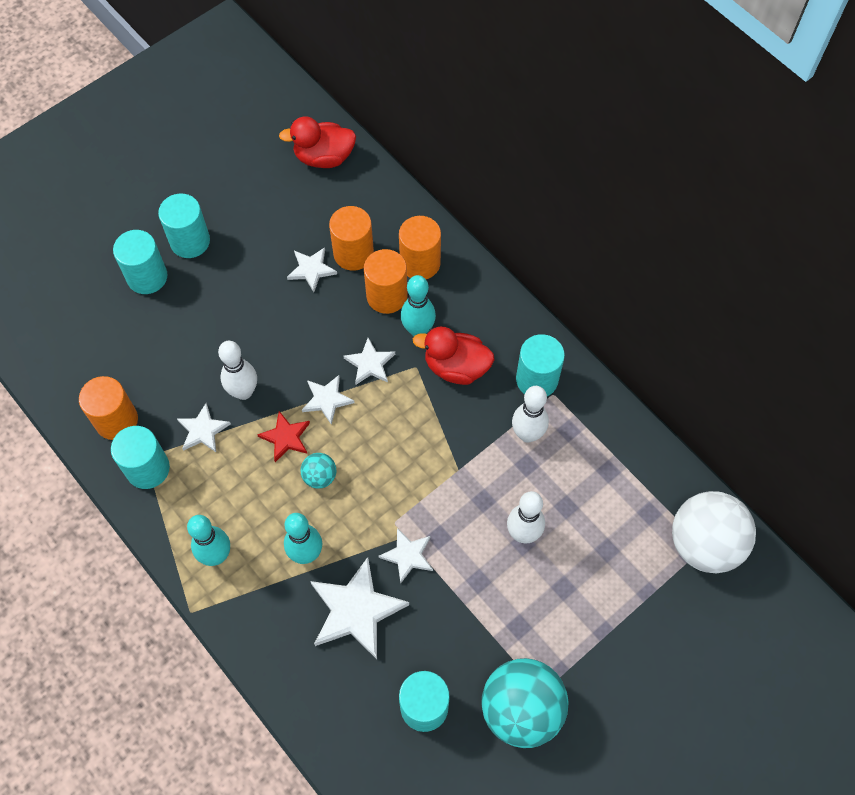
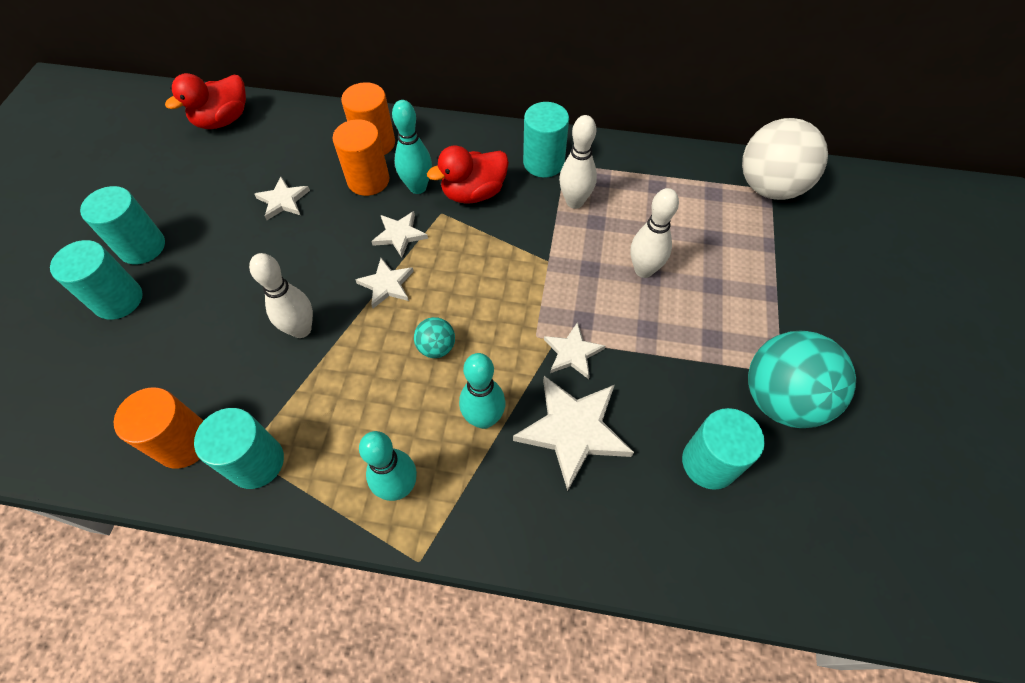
camera: 40 degrees left, 5 degrees down
(203, 430) = (288, 388): white star -> none
(286, 437) = (375, 338): red star -> none
(353, 253) = (311, 168): orange cylinder -> none

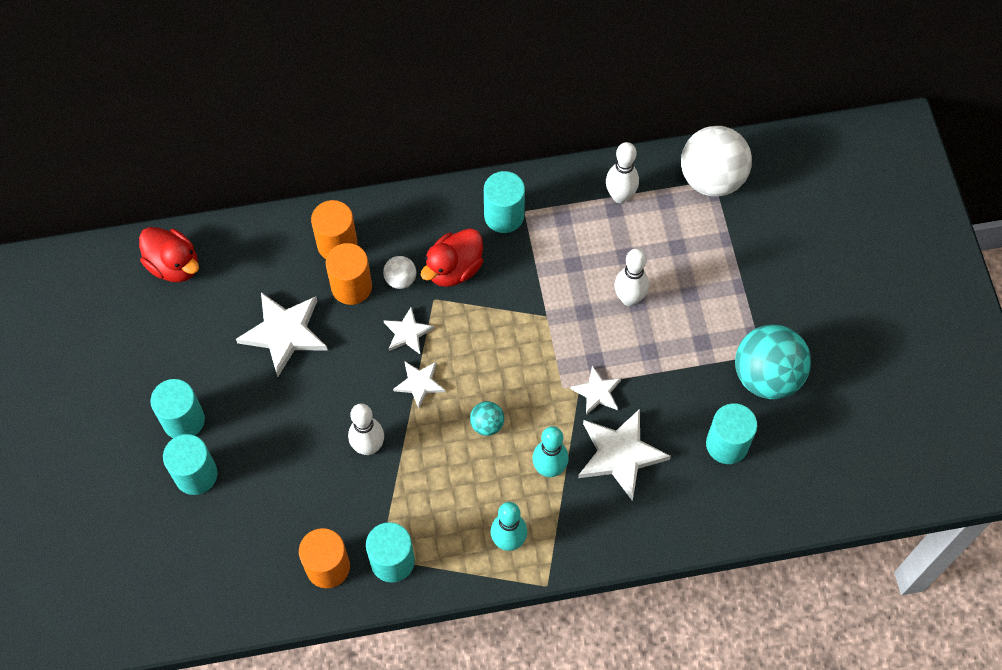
camera: 20 degrees left, 5 degrees up
(223, 120) = (174, 265): red duck -> red duck turned 75 degrees counterclockwise
(283, 200) = (284, 333): white star -> white star, size x1.78
(418, 187) = (400, 279): turquoise bowling pin -> white ball
(574, 202) = (547, 249): white bowling pin -> white bowling pin (620, 196)

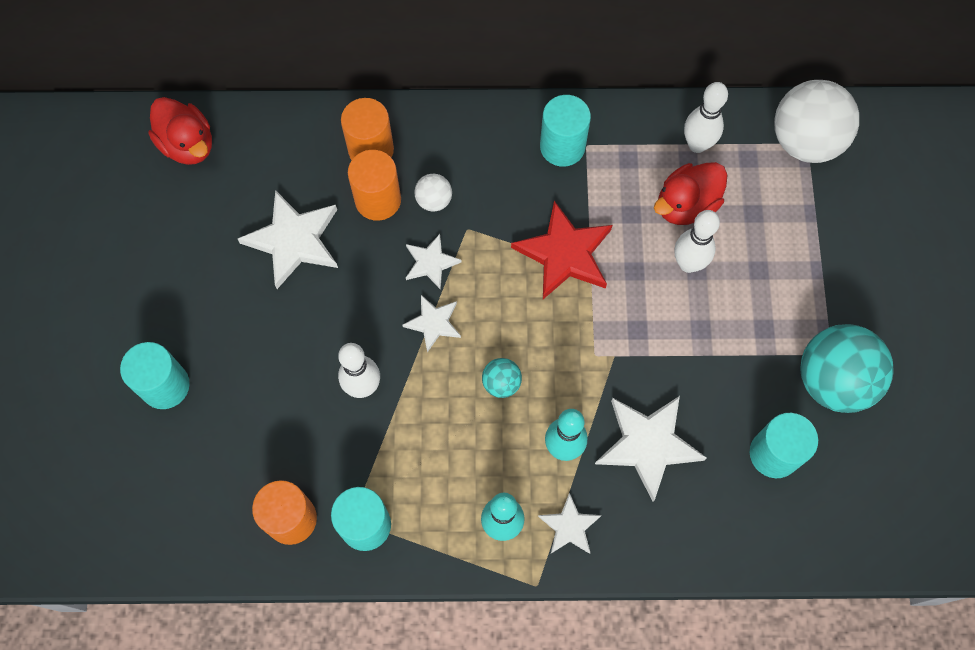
camera: 10 degrees right, 5 degrees up
(183, 420) = (164, 321): turquoise cylinder -> none
(454, 269) = (495, 198): red duck -> red duck (686, 205)
(522, 307) = (564, 253): none -> red star
(597, 392) = (633, 367): white star -> white star (569, 526)

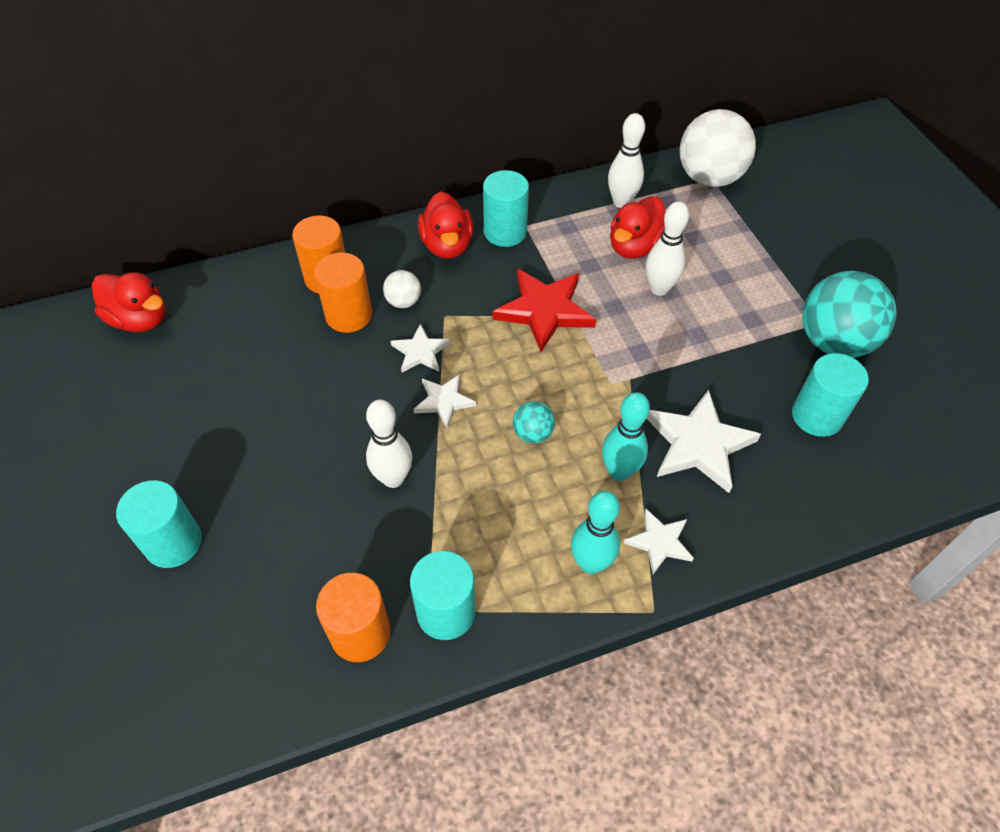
camera: 20 degrees left, 15 degrees down
(293, 241) = (275, 370): white star -> none
(499, 146) = (447, 245): none -> red duck

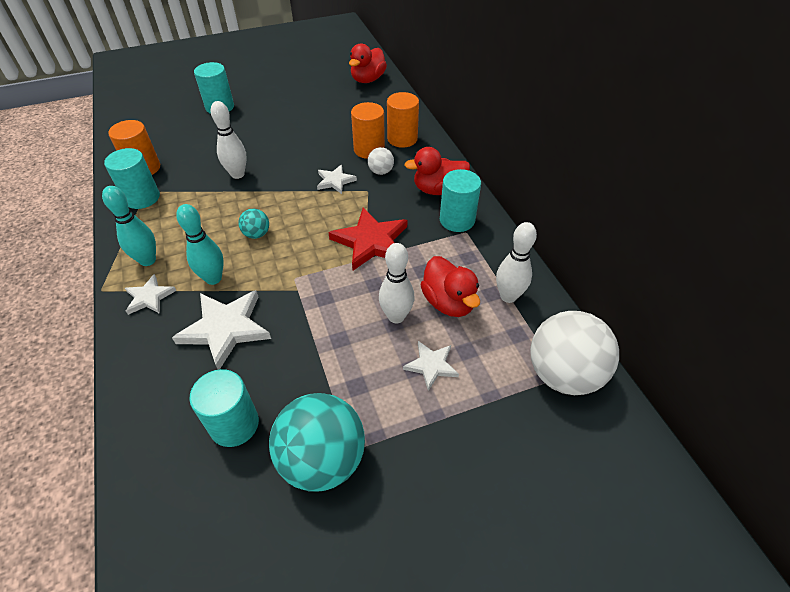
camera: 90 degrees right, 5 degrees down
(443, 401) = (292, 192): white star -> white star (431, 365)
(634, 247) = (448, 302): red duck -> red duck turned 150 degrees counterclockwise

